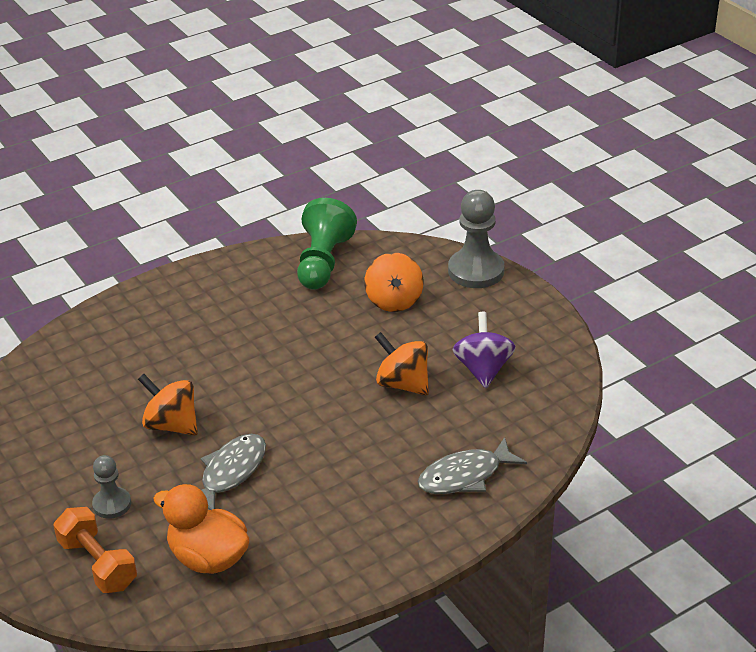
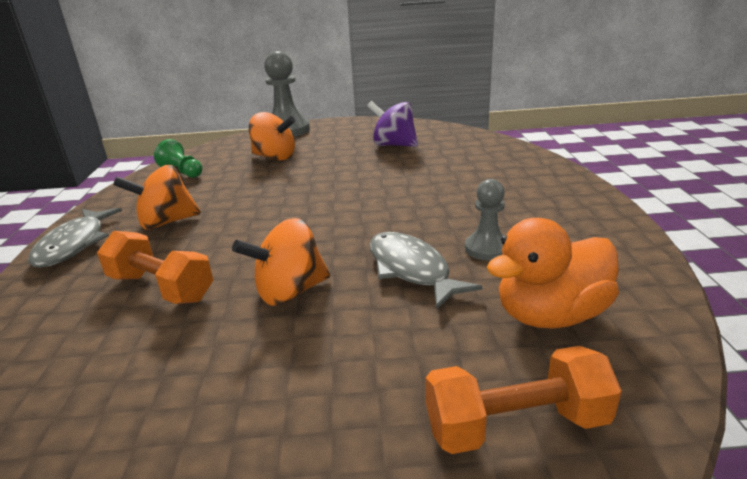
camera: 60 degrees left, 10 degrees down
(112, 504) = (391, 377): grey pawn -> grey pawn (487, 248)
(145, 363) = (161, 288): none -> orange dumbbell
(323, 262) = (182, 172): green pawn -> green pawn, size x0.57
(402, 384) = (376, 171): orange spinning top -> orange spinning top (166, 222)
(465, 476) = (509, 169): grey fish -> grey fish (74, 244)

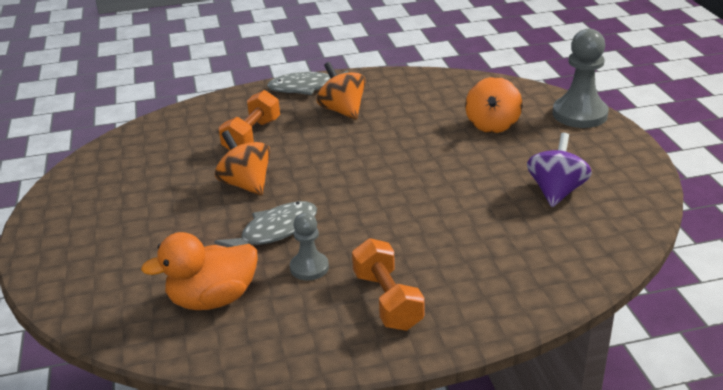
camera: 80 degrees right, 5 degrees up
(182, 172) = (442, 88): green pawn -> none
(516, 425) = (114, 282): orange dumbbell -> orange dumbbell (387, 300)
(550, 315) = (213, 299): orange duck -> orange duck turned 75 degrees counterclockwise

